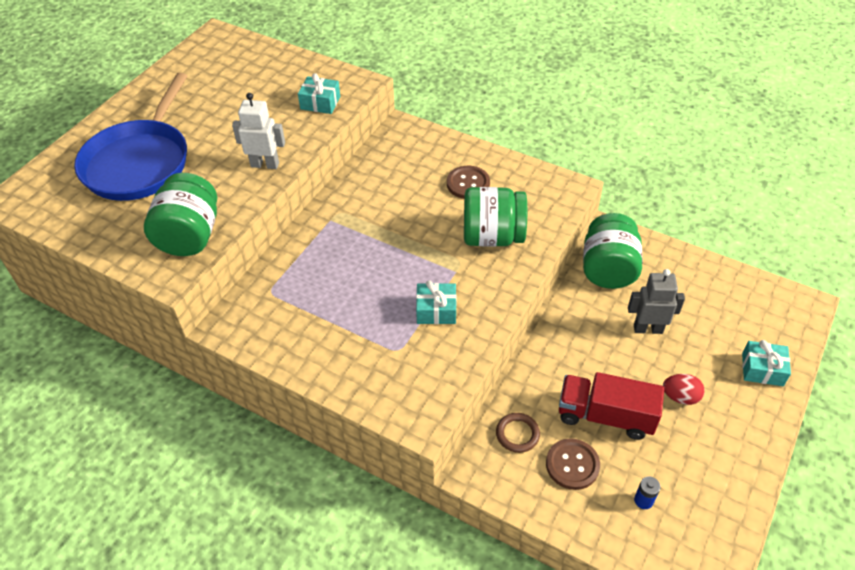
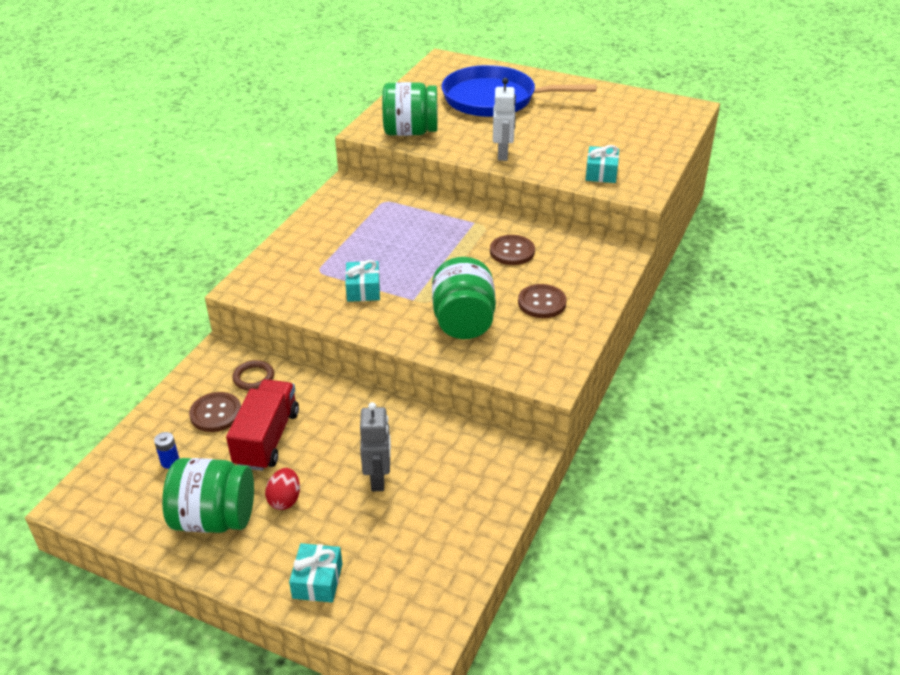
camera: 85 degrees right, 10 degrees down
(387, 196) = (512, 251): none -> brown button
(608, 269) = (466, 449): green jar -> green jar (214, 518)

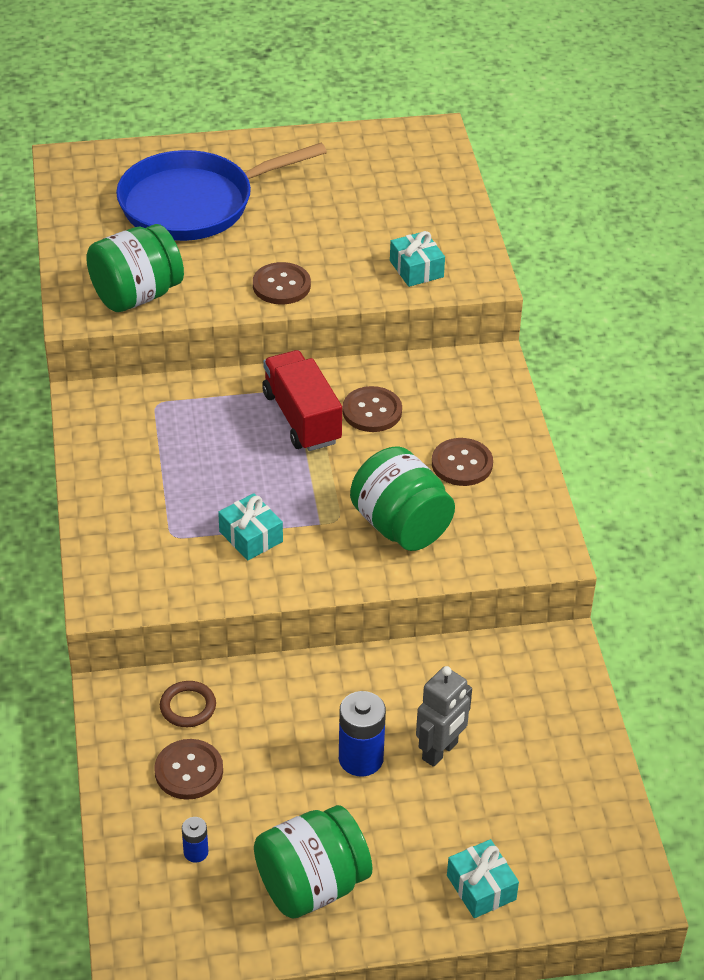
camera: 35 degrees left, 5 degrees up
(267, 438) = (277, 769): red truck -> red truck (301, 418)
(285, 499) = (366, 825): red egg -> none
(323, 458) = (361, 759): none -> blue battery
(378, 479) = (440, 751): grey robot -> grey robot turned 75 degrees clockwise
(503, 154) = (281, 285): white robot -> brown button

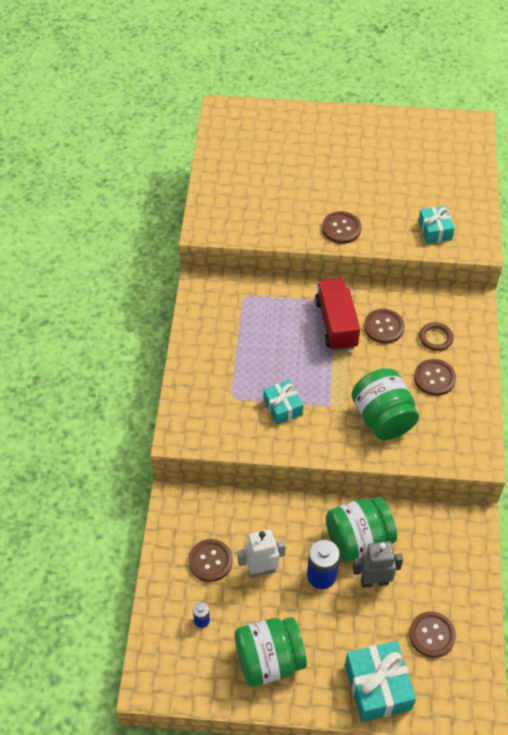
camera: 15 degrees right, 10 degrees up
(136, 295) = (245, 220): green jar -> green jar (358, 540)
(188, 707) = (220, 514): brown ring -> brown ring (435, 338)
(194, 204) = (298, 156): blue pan -> none
(269, 768) = (261, 570): none -> white robot
(440, 751) = (374, 581): grey robot -> grey robot turned 150 degrees counterclockwise
(481, 887) = (377, 687): turquoise gift -> turquoise gift, size x1.62
(542, 805) = (432, 635): none -> brown button

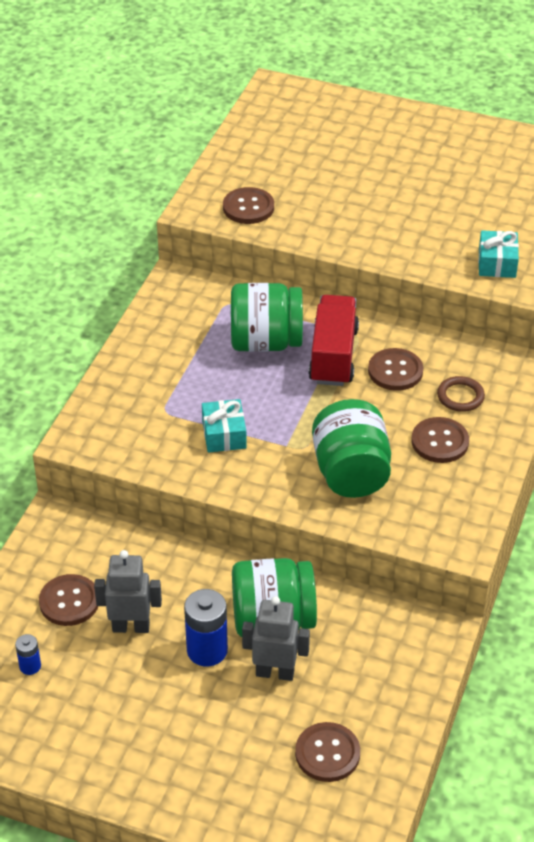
camera: 15 degrees right, 10 degrees down
(261, 570) = (131, 627): white robot -> grey robot
(269, 660) = (98, 732): green jar -> green jar (265, 342)
(341, 228) = (373, 240): brown button -> brown button (248, 207)
(377, 687) = (228, 797): turquoise gift -> none

